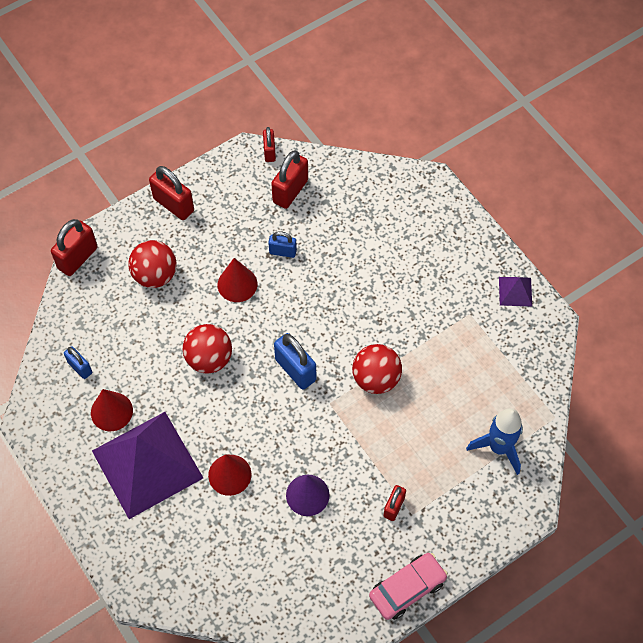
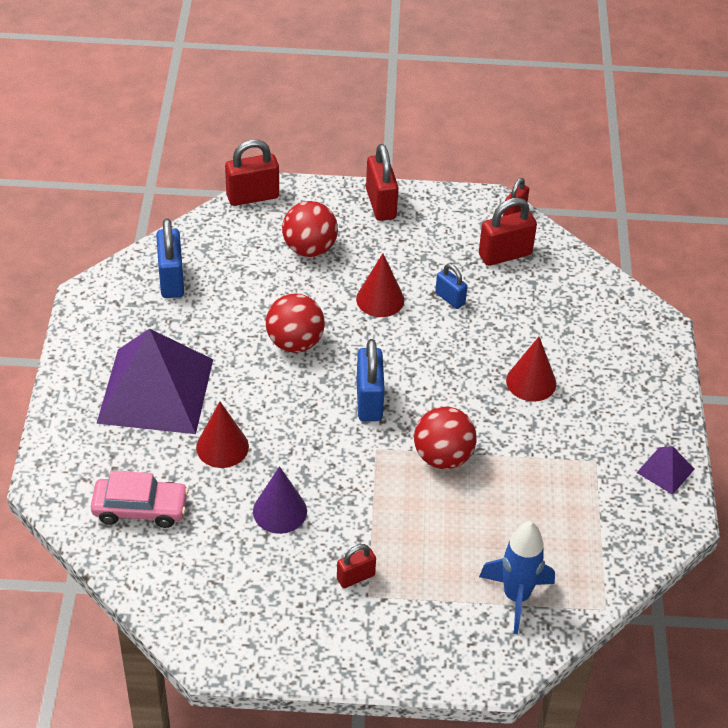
camera: 35 degrees right, 15 degrees down
(80, 367) = (171, 280): blue padlock -> blue padlock, size x1.67
(111, 411) = (165, 330): red cone -> red cone (531, 382)
(407, 588) = (300, 657): pink car -> pink car (140, 508)

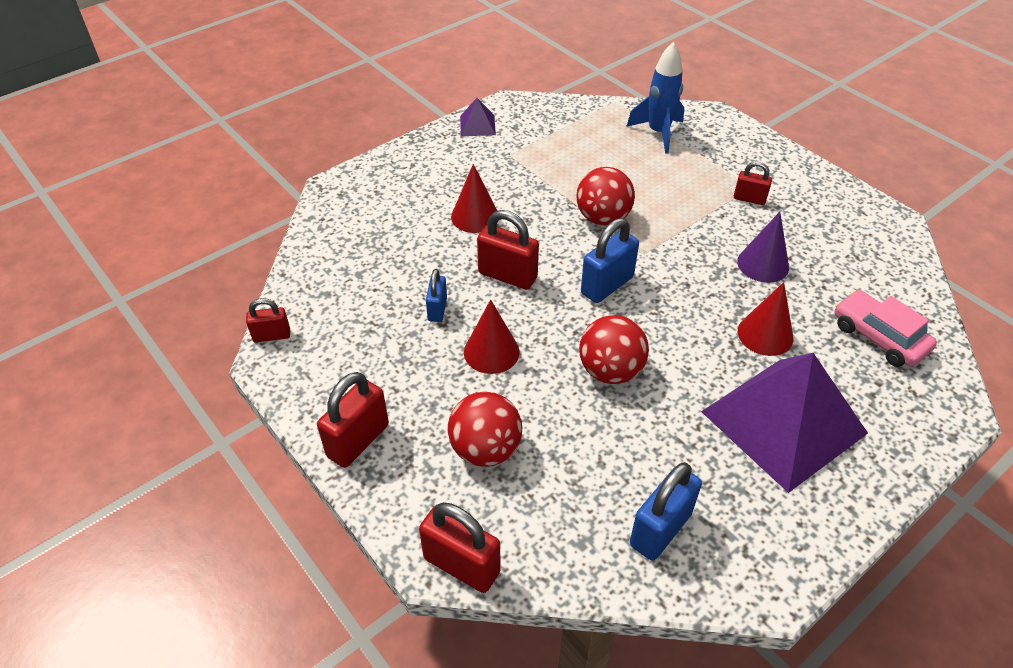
camera: 130 degrees left, 0 degrees up
(505, 255) = (340, 309): red padlock -> red padlock (507, 275)

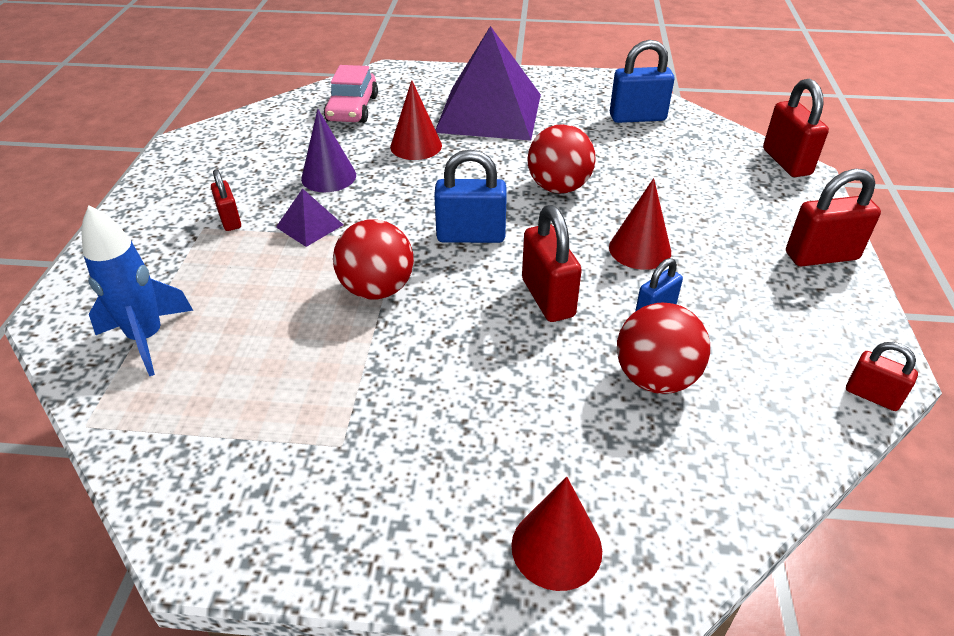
camera: 135 degrees left, 5 degrees down
(475, 216) = (500, 384): red cone -> red cone (556, 547)
(477, 125) = (301, 540): purple pyramid -> purple pyramid (309, 226)
(485, 449) = (713, 199): red ball -> red ball (655, 378)

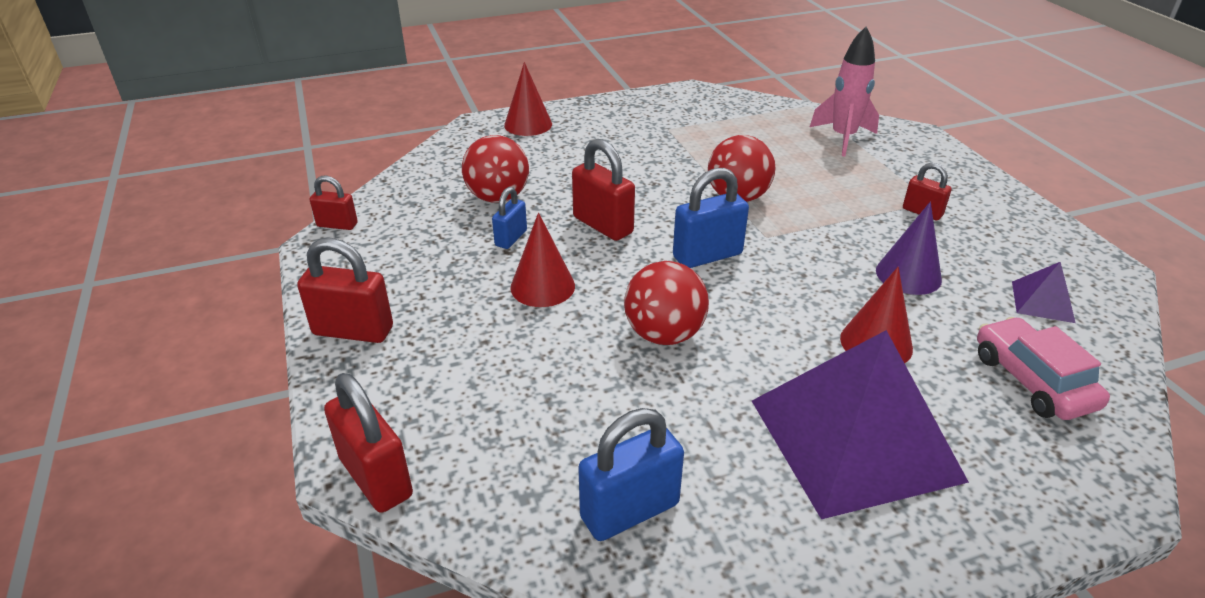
camera: 155 degrees right, 5 degrees down
(147, 338) = (843, 138): blue rocket -> pink rocket
(309, 226) = (852, 226): purple pyramid -> purple pyramid (1042, 301)
(821, 256) = (353, 331): red padlock -> red padlock turned 45 degrees clockwise

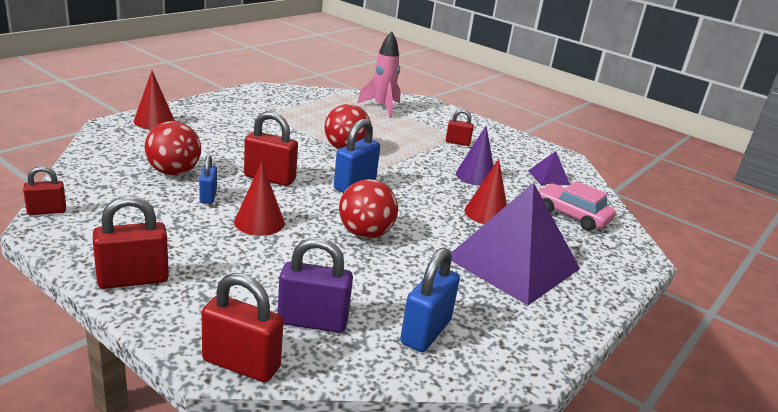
camera: 35 degrees left, 10 degrees down
(498, 446) = (312, 321): none -> purple padlock

